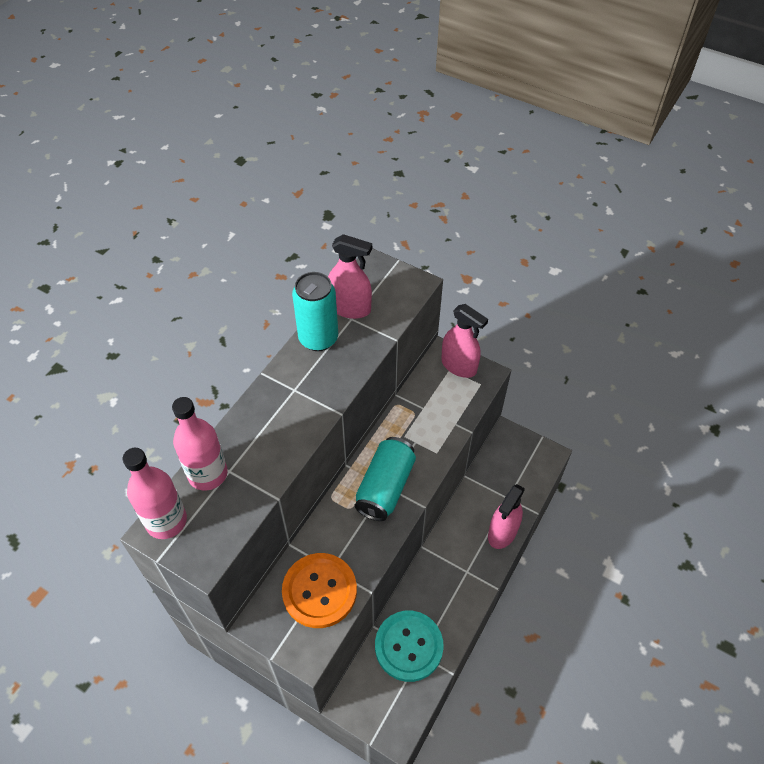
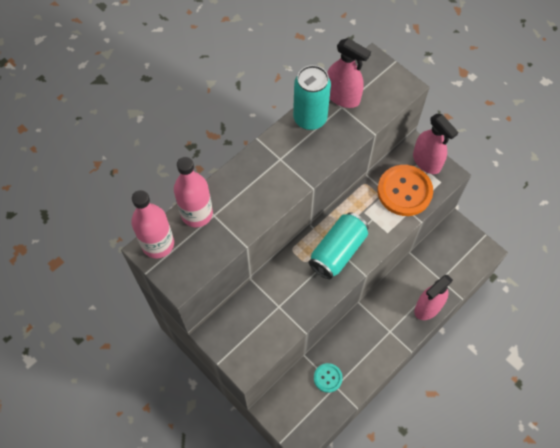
camera: 15 degrees right, 10 degrees up
(319, 591) = (265, 322): orange button -> orange button (404, 191)
(408, 646) = (328, 378): turquoise button -> turquoise button, size x0.52

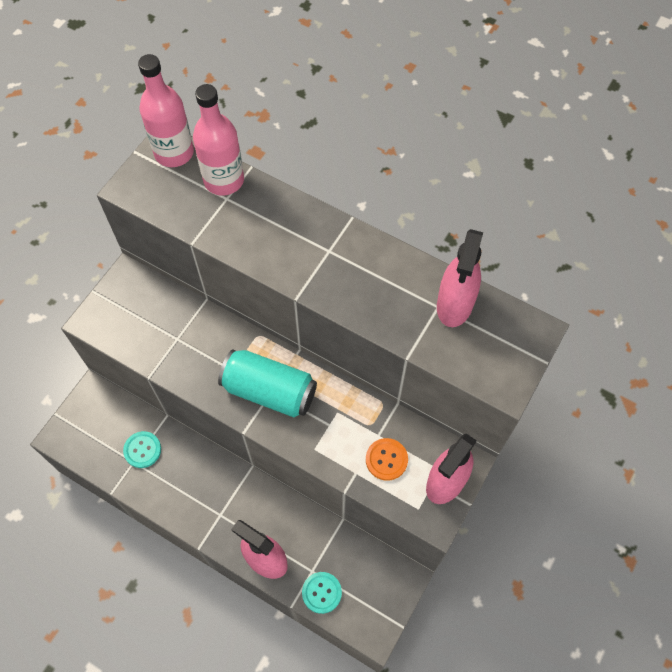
camera: 75 degrees right, 0 degrees up
(310, 118) = (404, 271): turquoise can -> none
(404, 191) = (386, 459): orange button -> orange button, size x0.52
(456, 277) = (321, 592): none -> turquoise button

